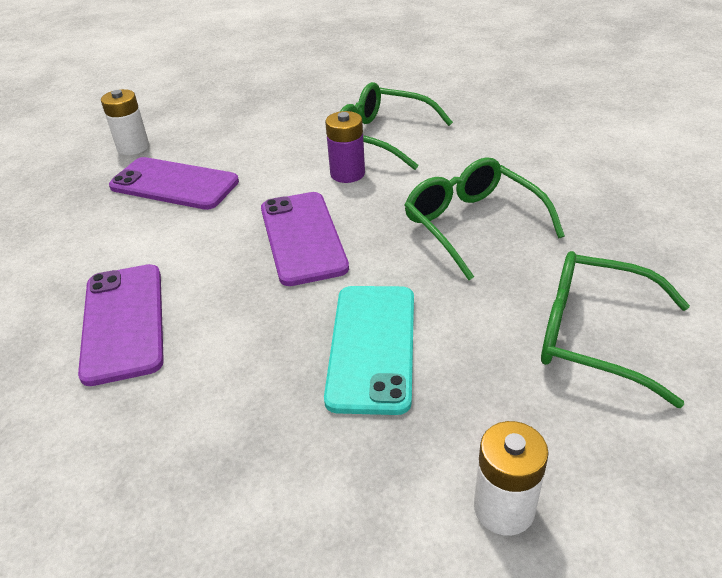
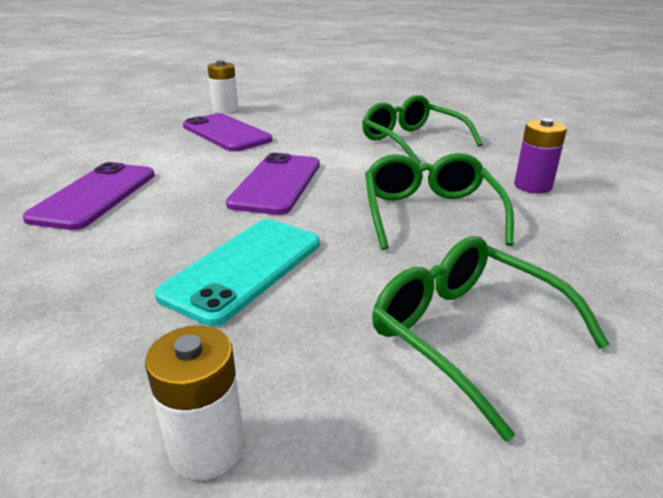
camera: 25 degrees right, 10 degrees down
(347, 174) = (358, 156): purple battery -> purple battery (532, 186)

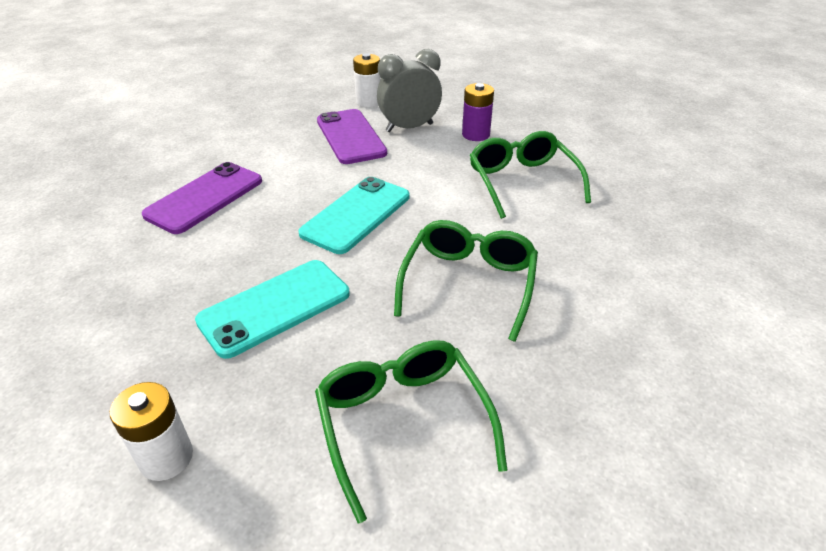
camera: 20 degrees right, 10 degrees up
(277, 184) = (356, 215): purple phone -> turquoise phone
(279, 121) = (409, 127): none -> grey clock
(532, 186) = (599, 271): purple battery -> purple battery (475, 134)

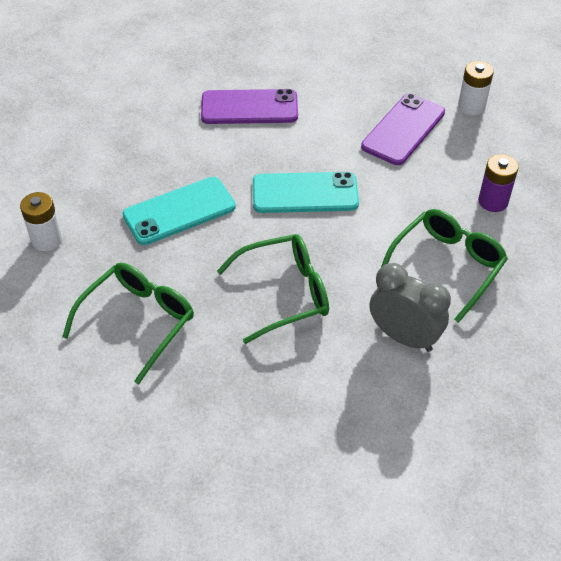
camera: 55 degrees right, 10 degrees up
(274, 307) = (179, 211): turquoise phone -> turquoise phone turned 45 degrees counterclockwise
(409, 127) = (457, 155): grey clock -> grey clock (404, 337)

